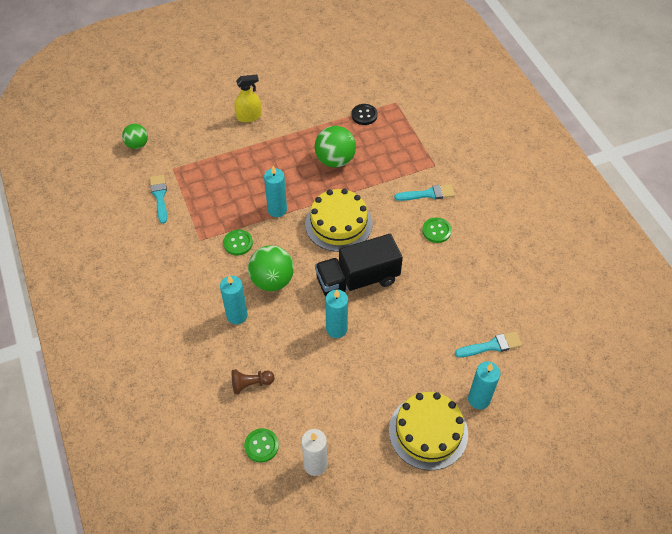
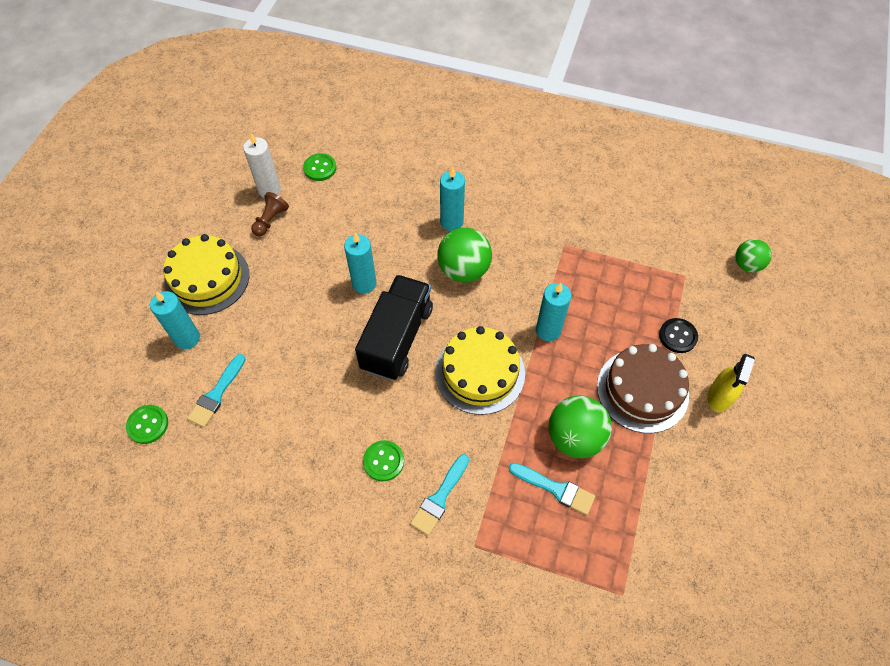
camera: 130 degrees right, 5 degrees up
(159, 196) = (651, 244): turquoise brush -> turquoise brush (555, 489)
(238, 243) = (533, 271): green button -> green button (148, 425)
(251, 384) = (377, 192): brown pawn -> brown pawn (270, 220)
(276, 148) = (642, 390): none -> brown cake
(364, 115) = (627, 531): black button -> black button (677, 336)

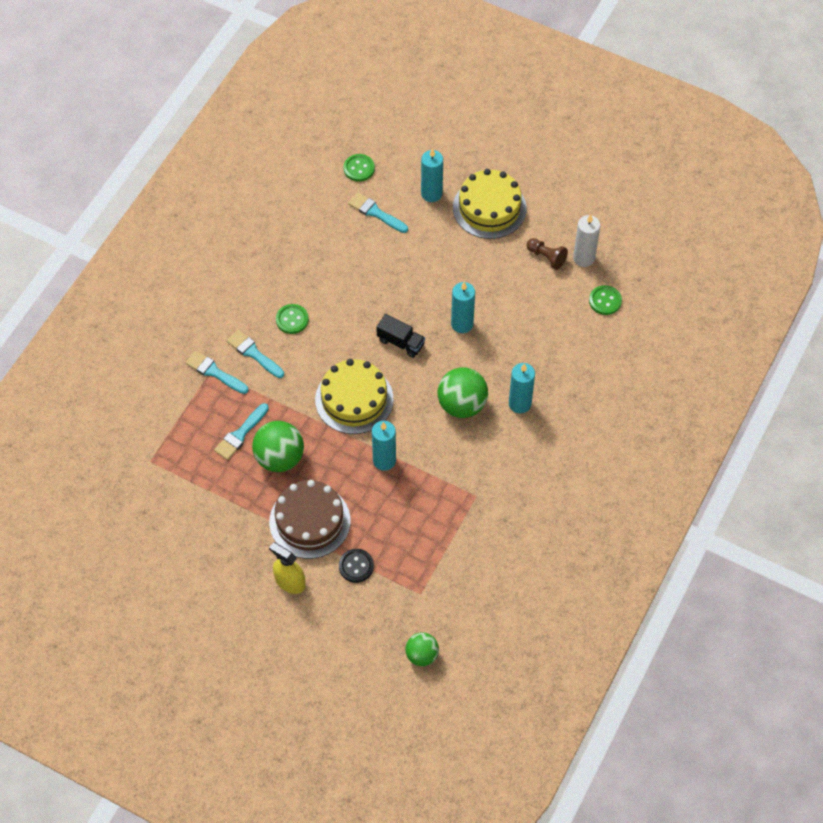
camera: 100 degrees right, 0 degrees up
(397, 338) = (400, 342): black truck -> black truck, size x0.53
(476, 541) = (214, 372): none -> turquoise brush

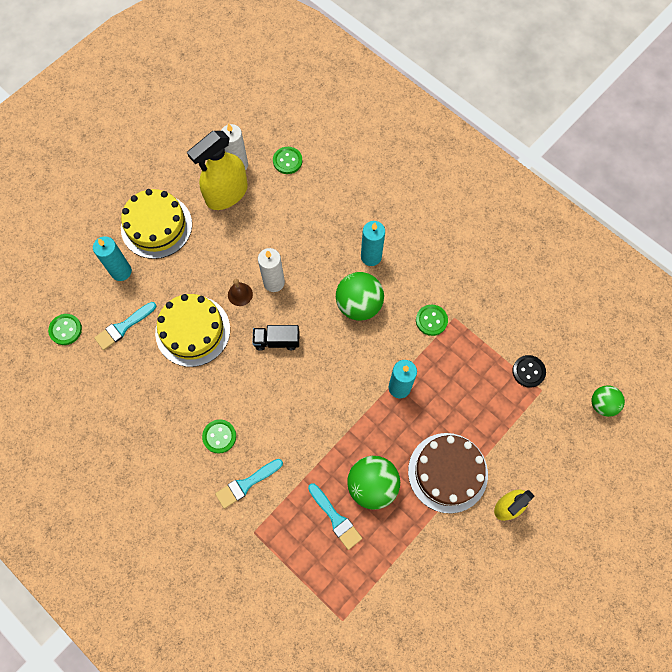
camera: 75 degrees left, 10 degrees up
(214, 372) = (256, 529): turquoise brush -> none
(354, 399) = (326, 399): yellow cake -> yellow cake (193, 331)
(356, 566) = (503, 440): black button -> black button (528, 371)
(400, 342) = (277, 341): black truck -> black truck turned 135 degrees counterclockwise
(440, 298) = (240, 294): none -> brown bell
(462, 324) = (274, 282): turquoise candle -> white candle
(466, 475) = (431, 320): none -> green button
(546, 257) = (227, 194): brown pawn -> yellow spray bottle

